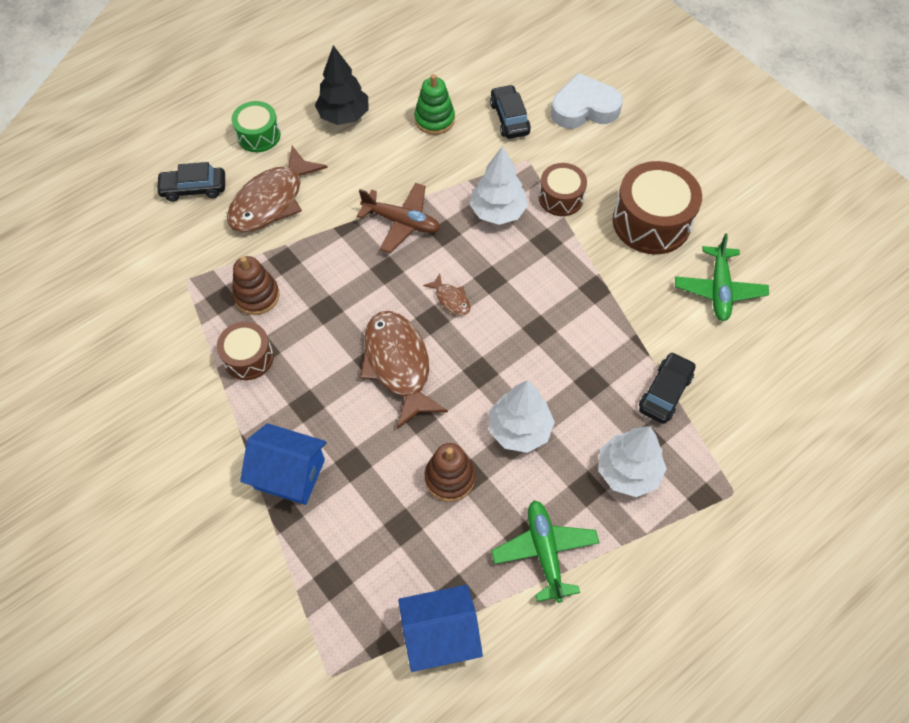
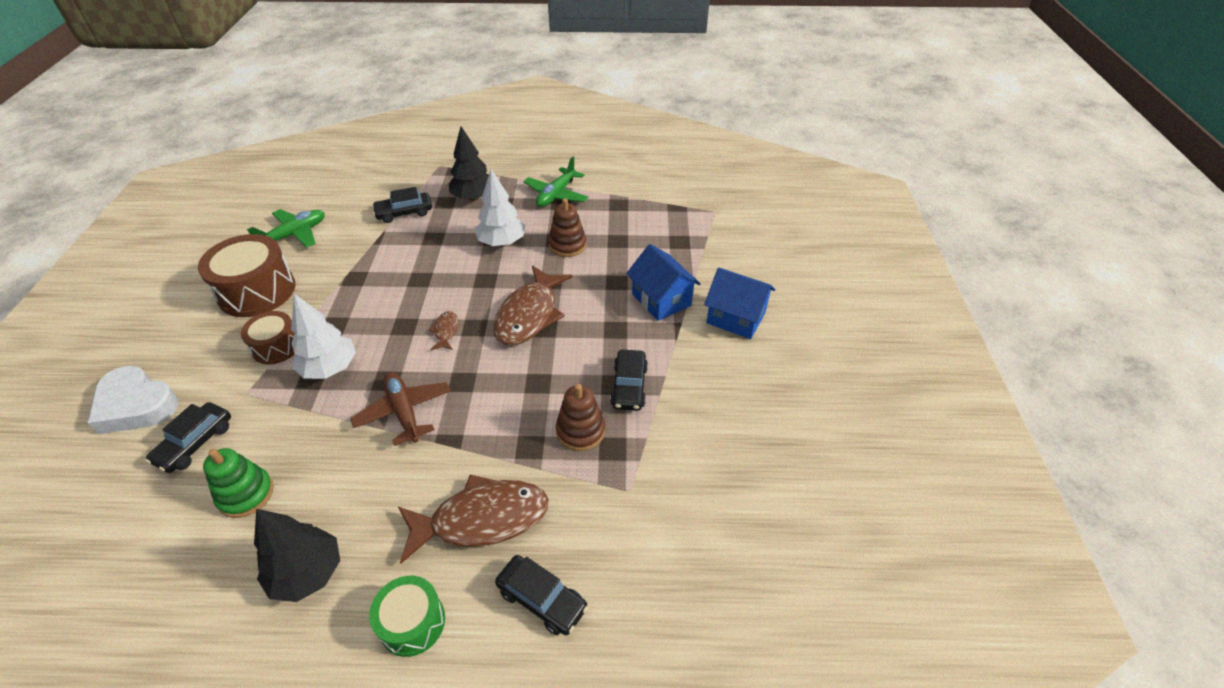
camera: 140 degrees left, 15 degrees down
(248, 358) = (629, 386): brown drum -> black car
(440, 635) = (643, 197): blue house -> blue house (736, 318)
(627, 471) = (474, 197): white tree -> black tree

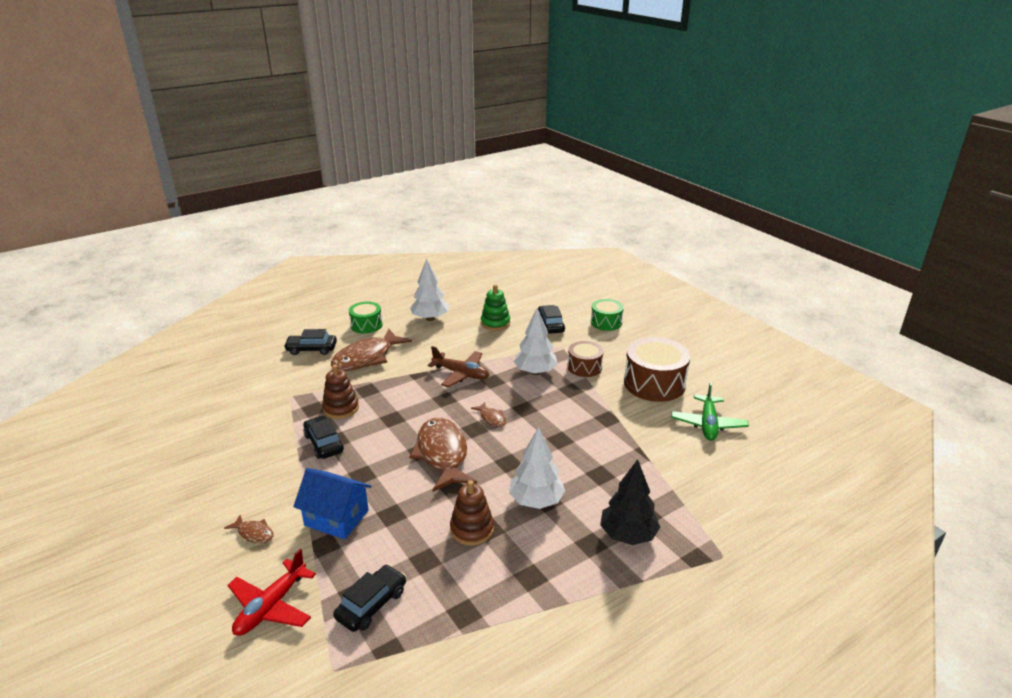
camera: 145 degrees right, 15 degrees down
(136, 405) = (606, 322): white heart -> green drum
(307, 573) = (430, 318): black tree -> white tree
(404, 213) = (662, 484): black car -> black car (371, 604)
(556, 195) = (549, 587): green plane -> none
(736, 318) = (254, 533): blue house -> brown fish
(739, 259) = (271, 606): none -> red plane

